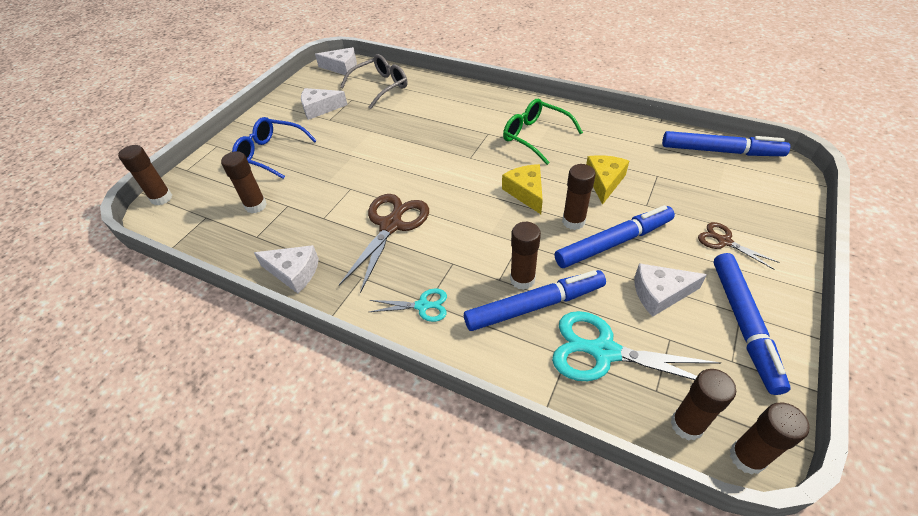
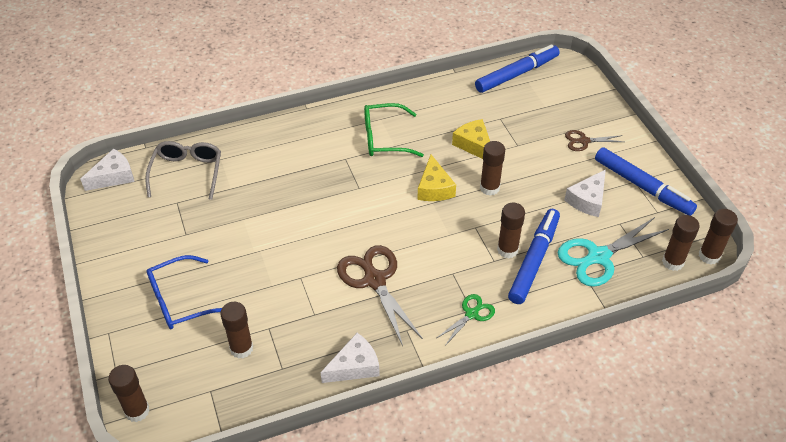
camera: 50 degrees left, 0 degrees up
(320, 108) = (159, 230): white cheese -> none
(422, 306) = (471, 314): turquoise scissors -> green scissors
(526, 192) = (434, 188): yellow cheese -> yellow cheese turned 120 degrees counterclockwise
(613, 242) = (529, 185): blue marker -> none

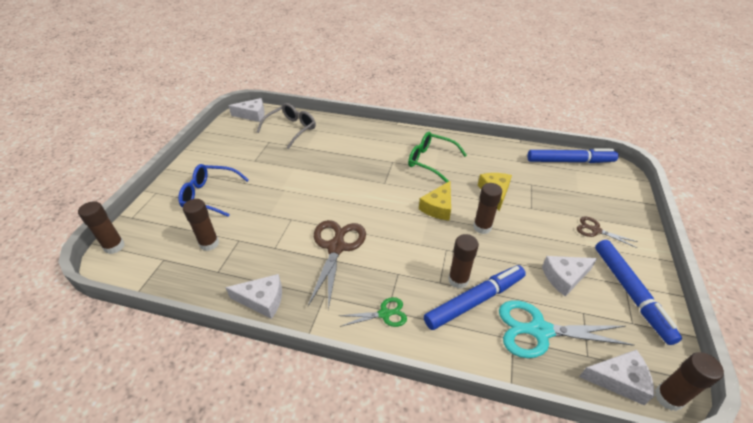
camera: 35 degrees right, 5 degrees down
(672, 262) = (618, 380): brown glue stick -> white cheese

